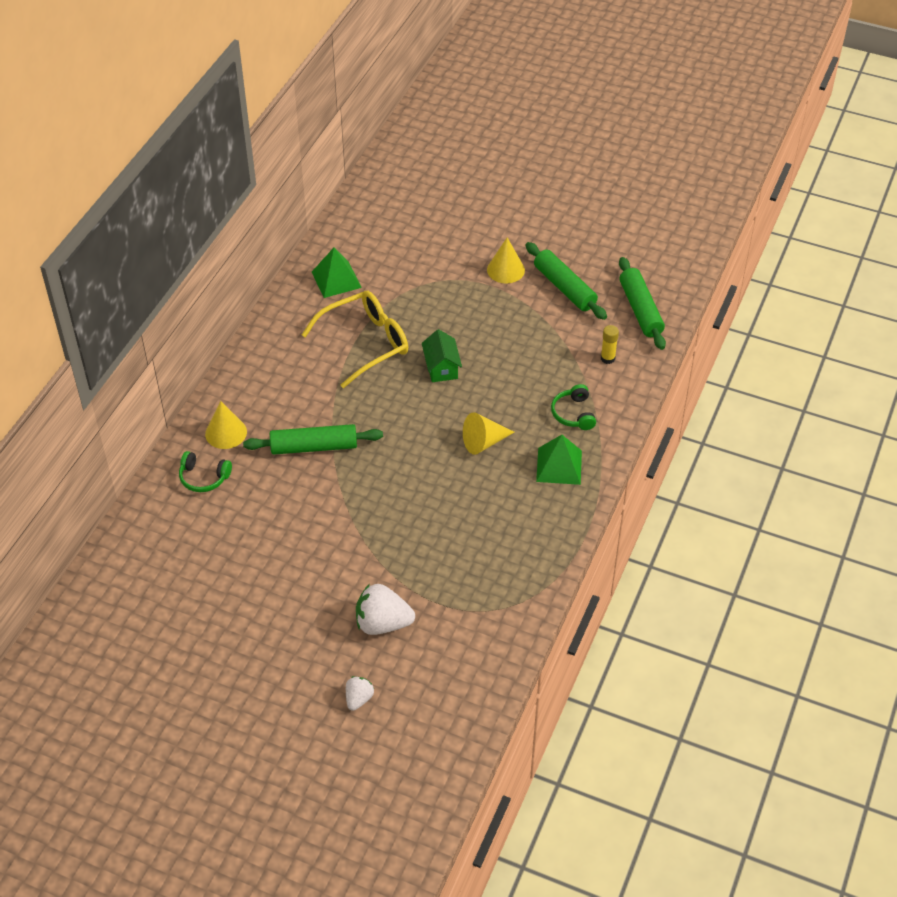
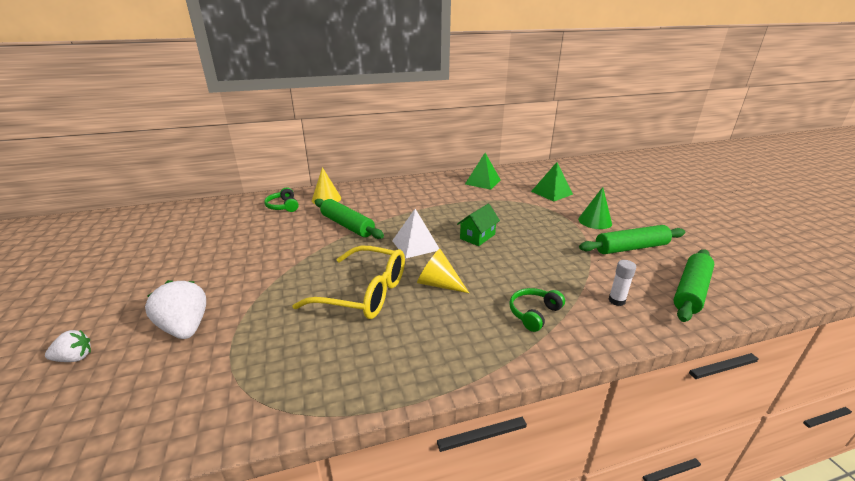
camera: 50 degrees right, 20 degrees down
(365, 343) = (453, 206): yellow glasses -> yellow glasses (364, 293)
(409, 419) = (415, 245): none -> white pyramid
(505, 270) = (595, 221): yellow cone -> green cone
(559, 466) = (468, 336): green pyramid -> green pyramid (551, 192)
(564, 288) = (630, 248): green rolling pin -> green rolling pin turned 60 degrees clockwise
(607, 358) = (616, 301): yellow glue stick -> white glue stick

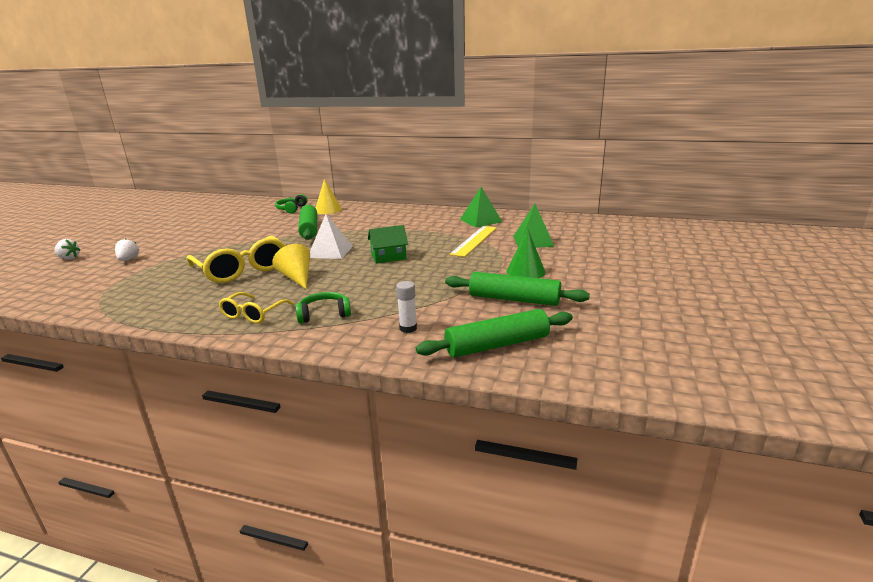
camera: 35 degrees right, 5 degrees down
(185, 328) = (128, 259): white strawberry -> white strawberry, size x0.56
(473, 339) = (253, 314): none -> yellow glasses
(512, 202) = (474, 240): none -> yellow ruler

